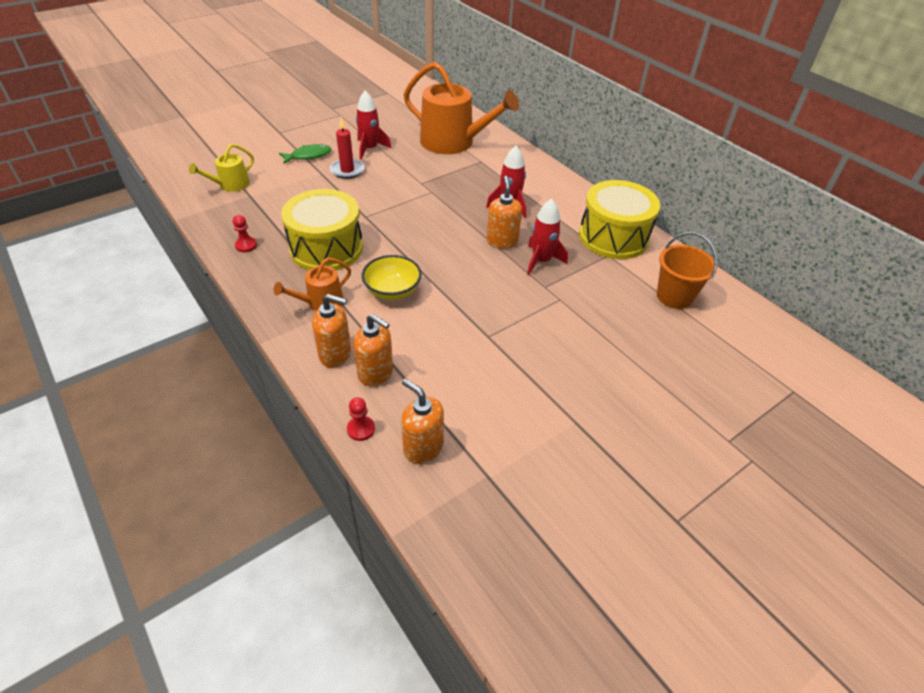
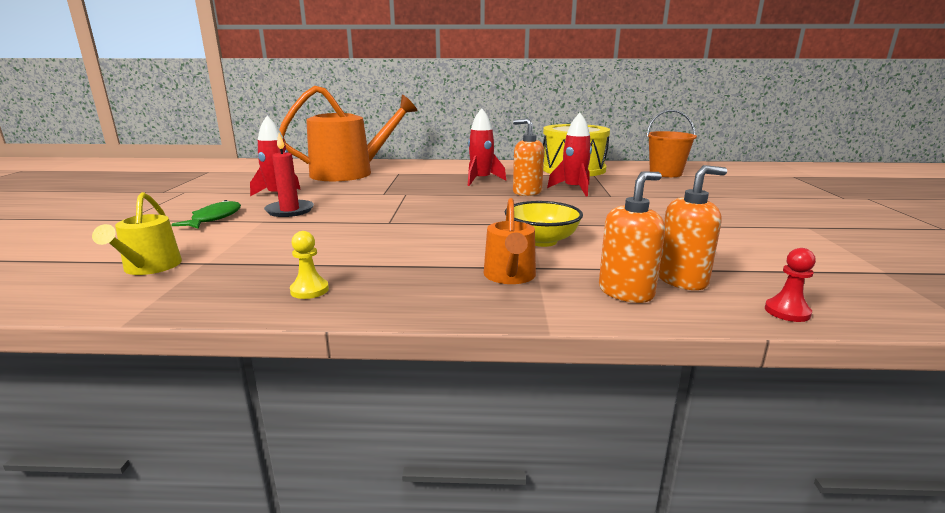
camera: 50 degrees left, 25 degrees down
(246, 245) = (309, 290): red pawn -> yellow pawn
(326, 248) = (410, 250): yellow drum -> none
(423, 447) = (832, 288): orange soap dispenser -> none

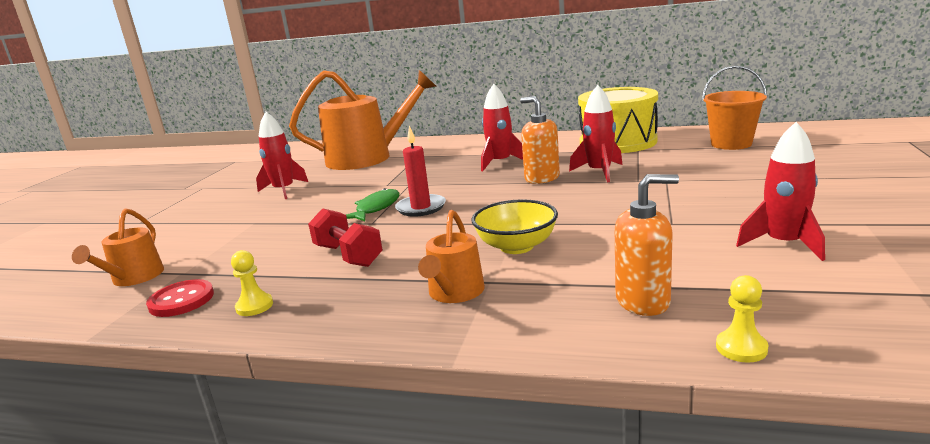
camera: 15 degrees right, 0 degrees up
(150, 267) = (134, 278): yellow watering can -> orange watering can
(214, 218) = (213, 220): green fish -> green fish (376, 208)
(220, 286) = (181, 300): none -> red button
(290, 210) = (285, 209): red candle -> red candle (421, 208)
(383, 248) = (348, 255): none -> red dumbbell
(626, 292) = (567, 316): orange soap dispenser -> none
(759, 240) = (783, 244): none -> red rocket
(787, 312) = (741, 348): red pawn -> yellow pawn

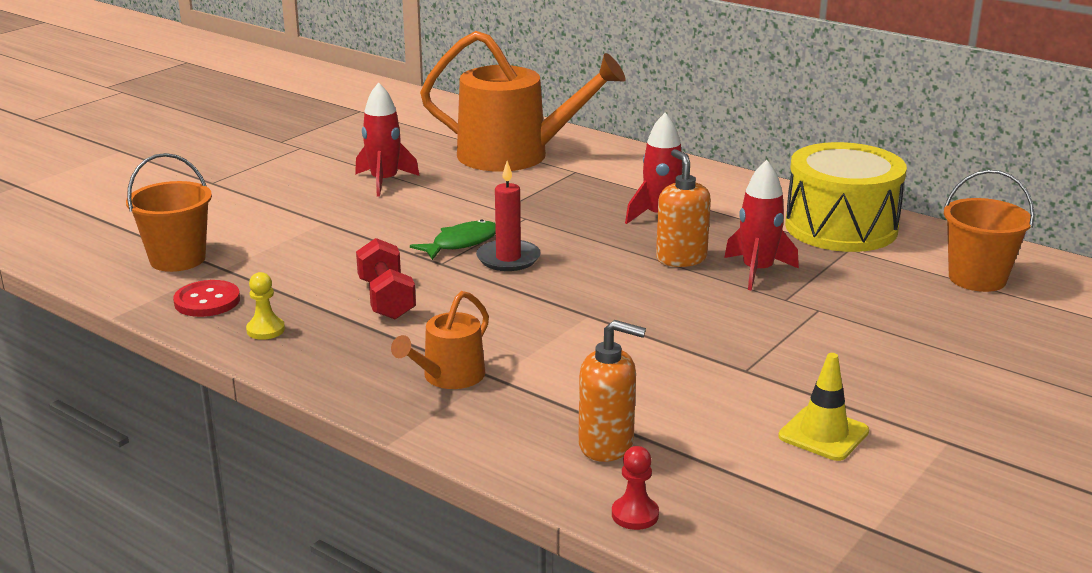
camera: 20 degrees right, 5 degrees up
(134, 278) = (177, 259): orange watering can -> orange bucket
(516, 246) = (556, 344): yellow bowl -> none
(741, 348) = (635, 515): yellow pawn -> red pawn
(783, 244) = (823, 434): red rocket -> yellow traffic cone

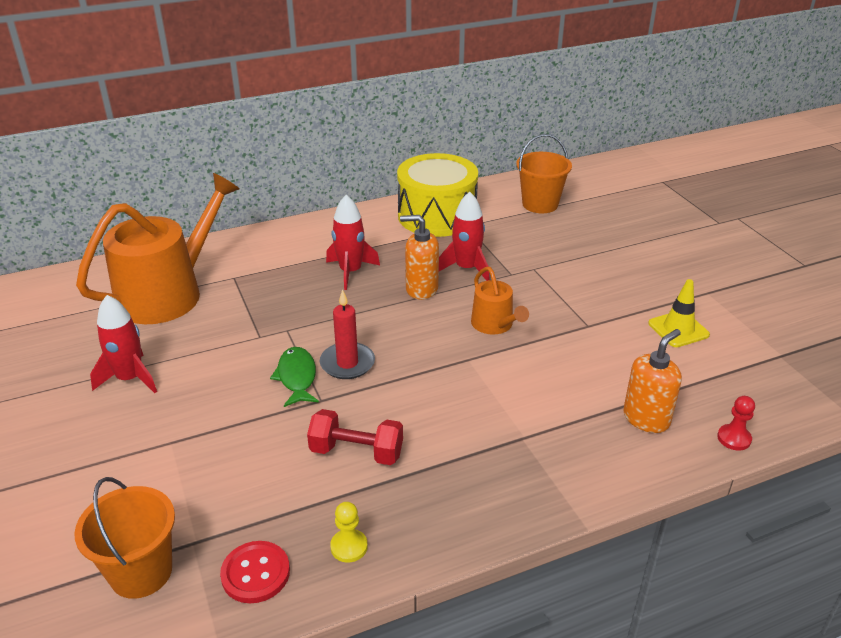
camera: 60 degrees left, 10 degrees up
(449, 377) = (509, 460): orange watering can -> orange watering can (494, 325)

